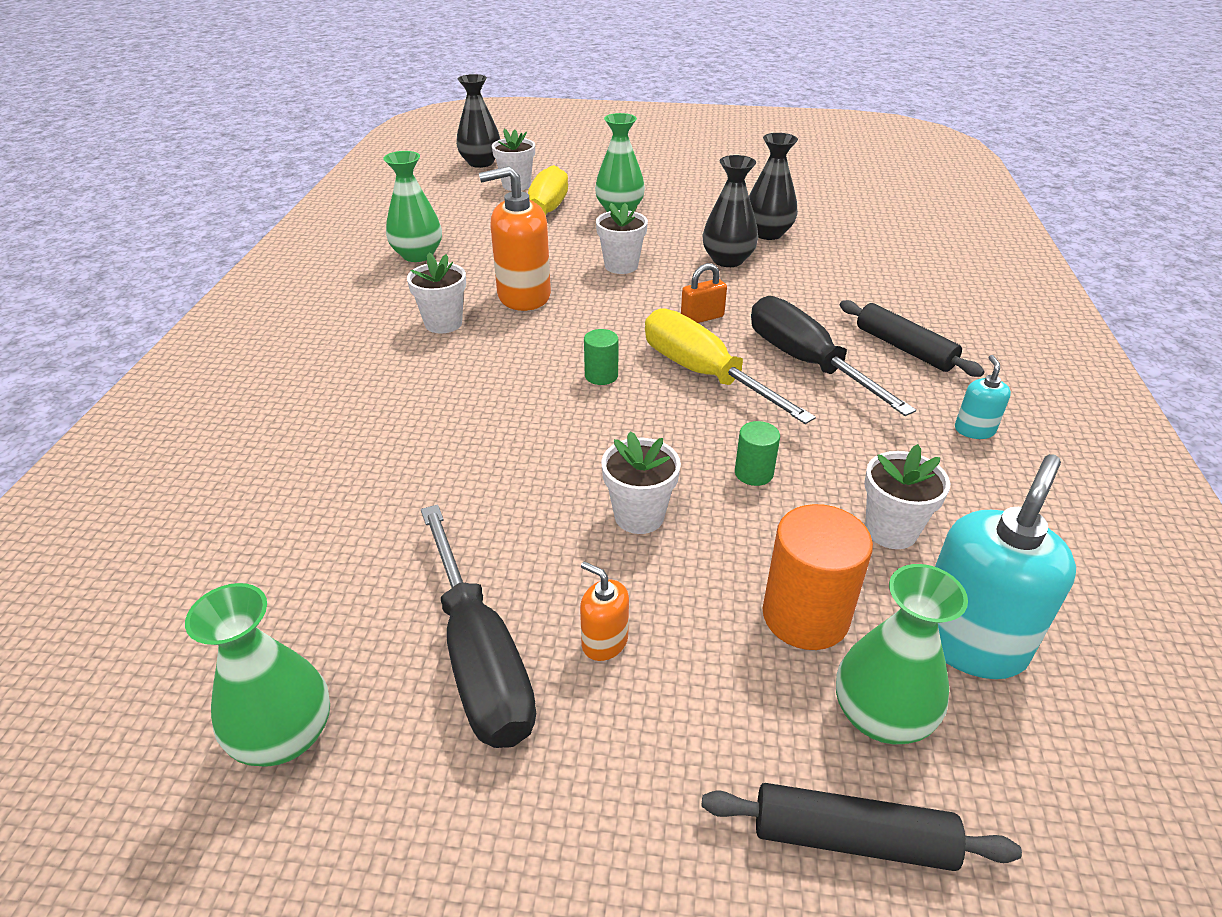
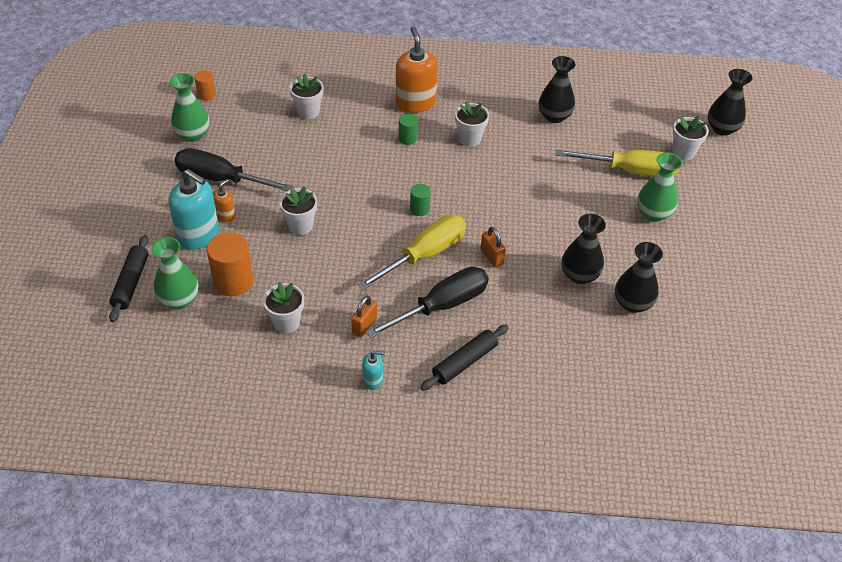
camera: 85 degrees right, 10 degrees up
(123, 714) = (206, 95): none -> orange cylinder
(417, 255) = (554, 116): green vase -> black vase
(479, 657) = (221, 179): black screwdriver -> black screwdriver turned 45 degrees clockwise
(523, 296) = (507, 170): orange soap dispenser -> orange soap dispenser (415, 103)
(621, 266) = (558, 216): white flower pot -> white flower pot (308, 112)
(753, 473) = (332, 271): green cylinder -> green cylinder (407, 138)
(868, 437) = (364, 325): none -> orange padlock
(969, 642) = (213, 338): turquoise soap dispenser -> turquoise soap dispenser (199, 235)

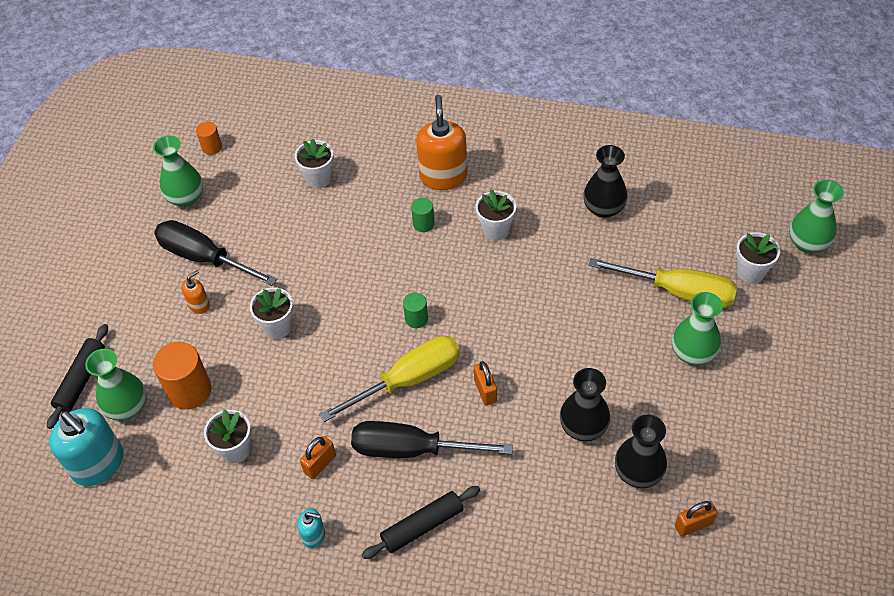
camera: 15 degrees right, 5 degrees up
(199, 235) = (165, 327): turquoise soap dispenser -> turquoise soap dispenser (98, 464)
(441, 306) = (412, 449): black screwdriver -> black screwdriver turned 150 degrees counterclockwise
(686, 336) = (693, 525): none -> orange padlock
(722, 128) = (808, 243): black vase -> green vase

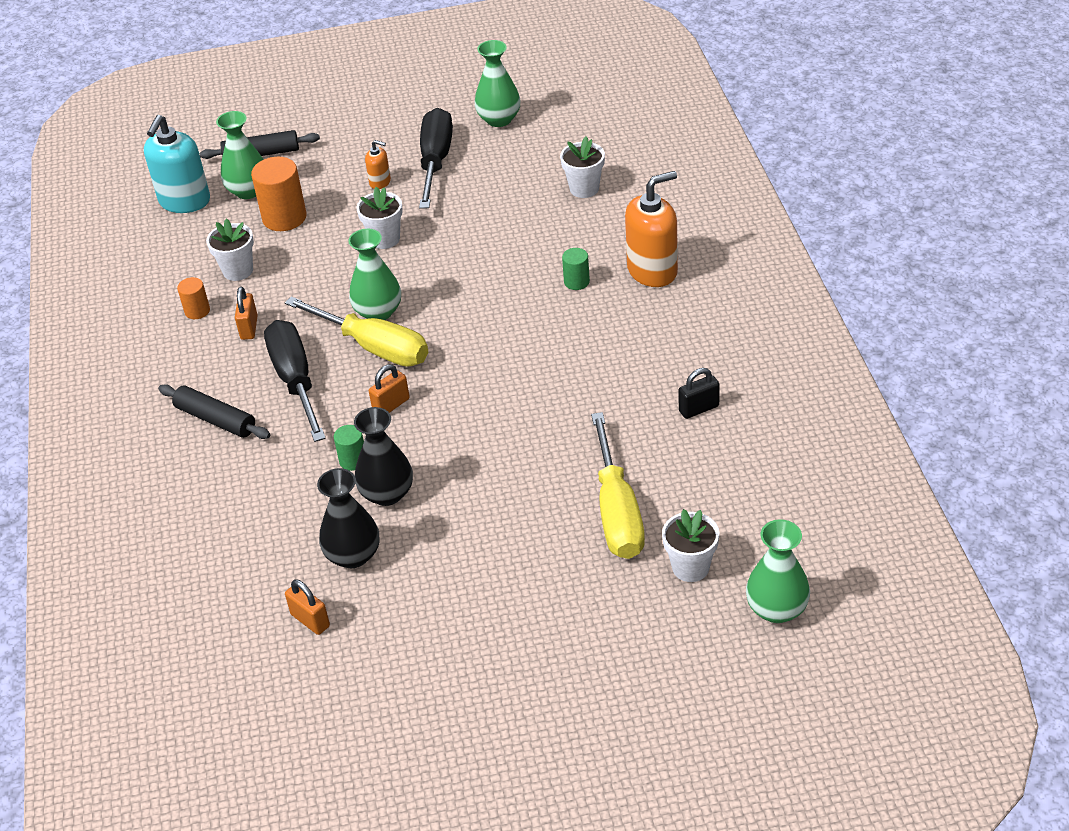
camera: 65 degrees right, 10 degrees down
(212, 147) = (573, 107): orange cylinder -> orange cylinder (197, 311)
(314, 535) = (174, 354): turquoise soap dispenser -> none
(320, 464) = (249, 328): orange padlock -> orange padlock turned 75 degrees clockwise
(416, 319) = (450, 324): green cylinder -> green cylinder (353, 460)
(495, 230) = (605, 336): white flower pot -> none
(603, 208) = (699, 409): black vase -> black padlock
(693, 353) = (536, 551): green vase -> green vase (378, 312)

